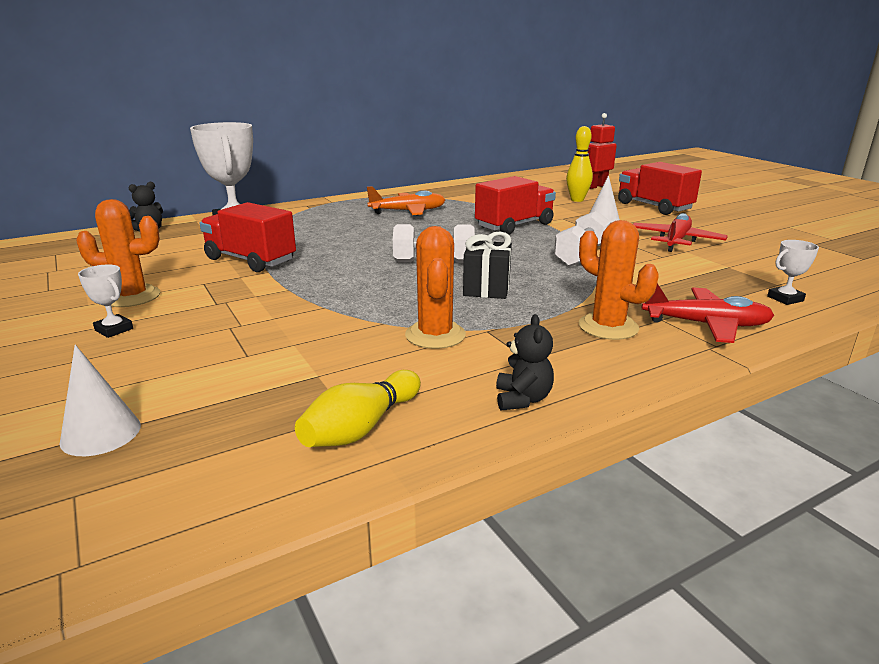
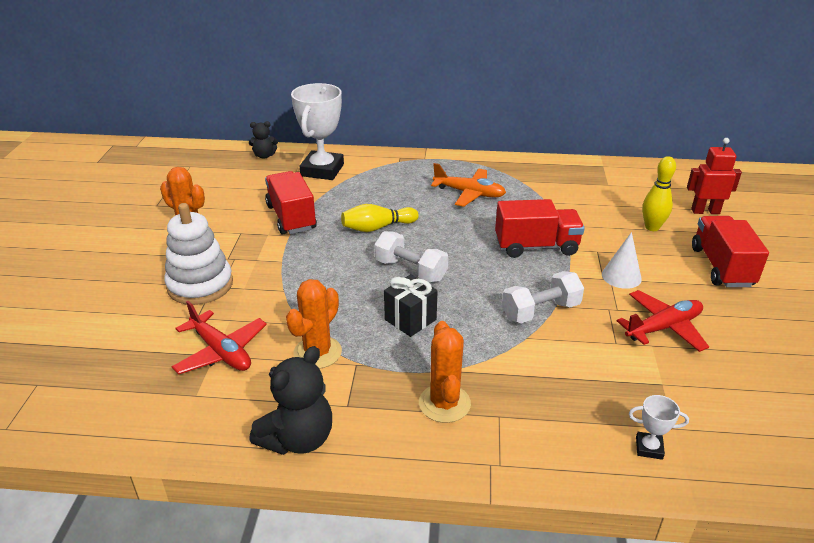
camera: 35 degrees right, 10 degrees up
(101, 433) = (79, 347): white cone -> none
(114, 329) = (155, 261): white trophy -> none
(211, 330) = (200, 285): none -> white stacking toy
(361, 427) = (190, 410): yellow bowling pin -> yellow bowling pin (377, 227)
(522, 399) = (298, 439): black teddy bear -> black teddy bear, size x1.75
(705, 325) = (525, 440): red plane -> red plane (221, 352)

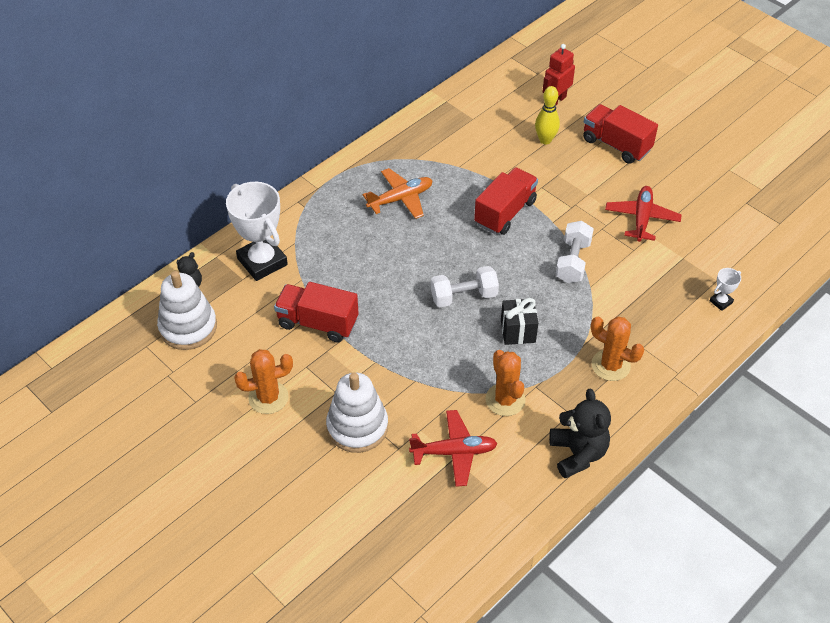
camera: 50 degrees left, 15 degrees up
(224, 172) = (188, 327): none -> white stacking toy
(377, 227) = (389, 280): yellow bowling pin -> none
(621, 276) = (578, 197): white cone -> none

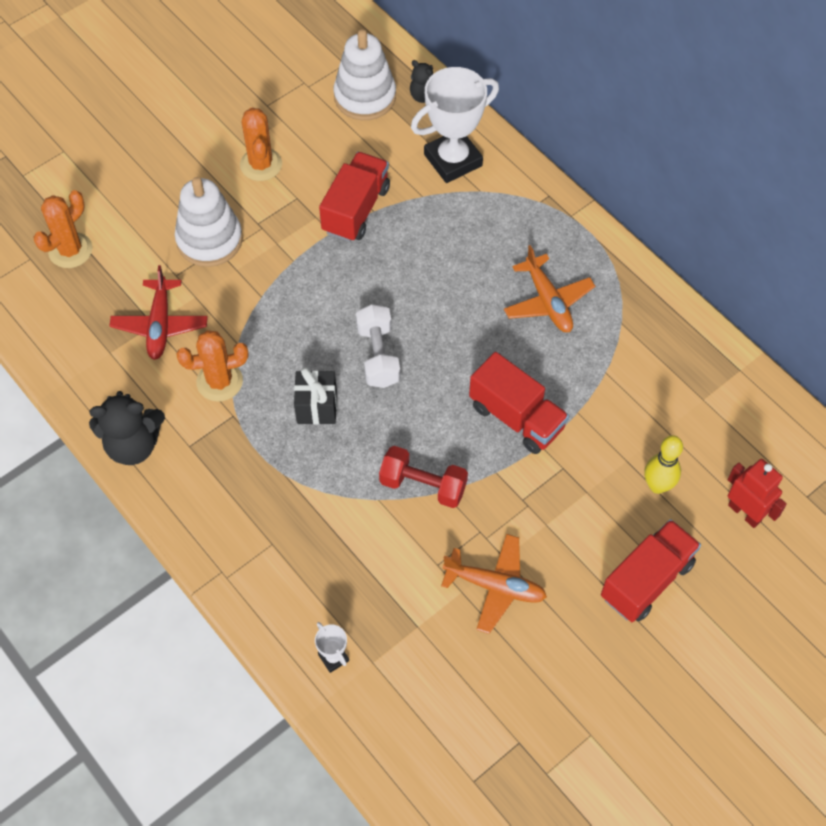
camera: 95 degrees right, 10 degrees up
(573, 261) = (423, 485): white dumbbell -> red dumbbell
(610, 365) = (250, 501): orange cactus -> orange cactus (70, 250)
(642, 218) = (495, 586): red plane -> orange plane

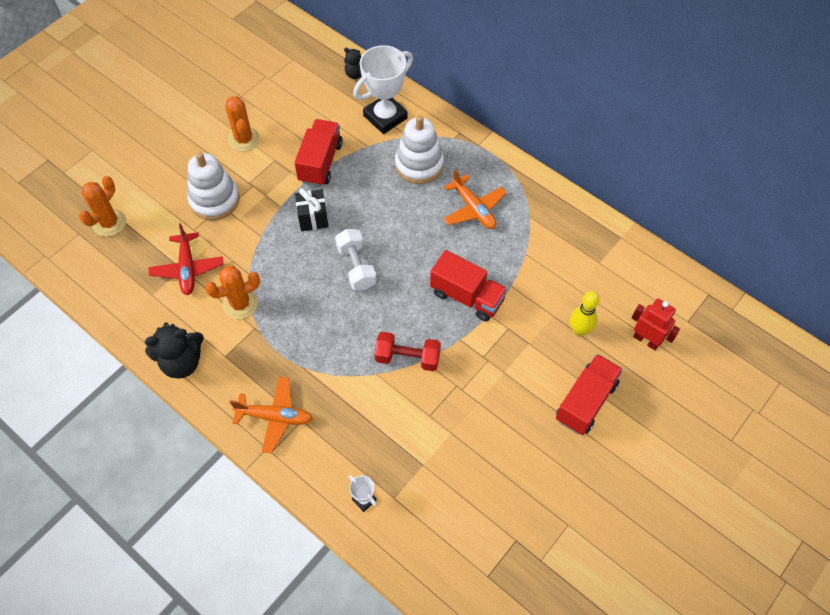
camera: 10 degrees left, 0 degrees up
(316, 407) = (317, 312): black gift -> black gift (313, 218)
(365, 97) = (312, 80): white stacking toy -> white stacking toy (419, 164)
(495, 586) = (475, 425): orange plane -> orange plane (275, 417)

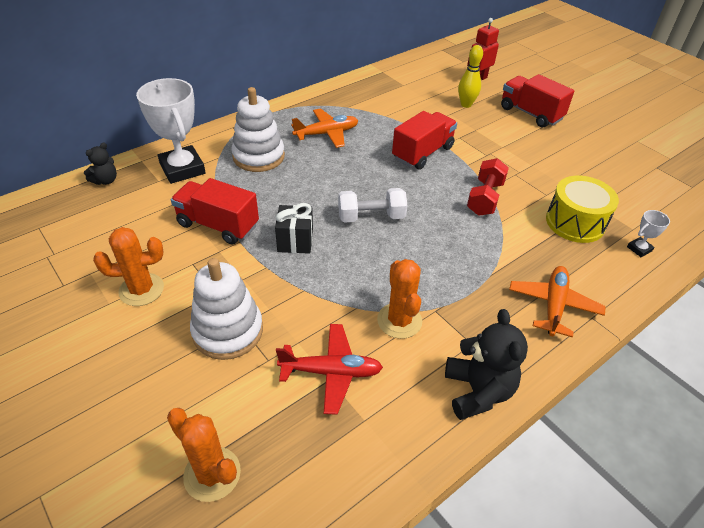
camera: 80 degrees left, 15 degrees down
(390, 441) = (575, 222): none -> yellow drum

